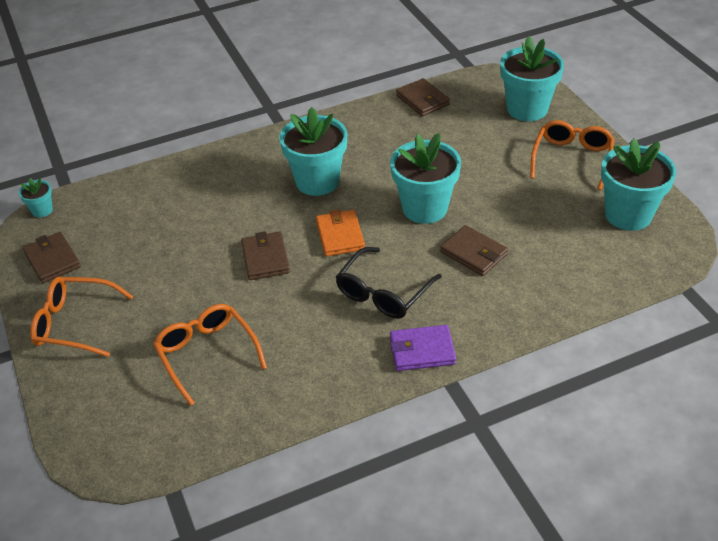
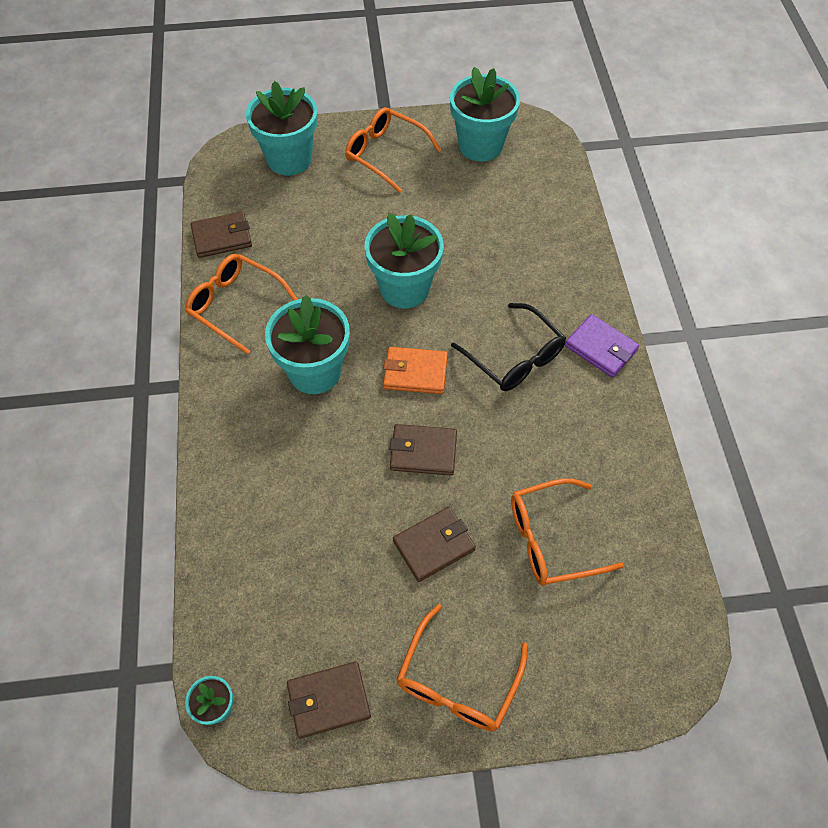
camera: 75 degrees left, 15 degrees up
(361, 125) = (235, 305): none -> orange glasses
(422, 351) = (601, 348): purple wallet -> purple wallet turned 60 degrees counterclockwise
(473, 253) = (486, 270): brown wallet -> brown wallet (434, 545)

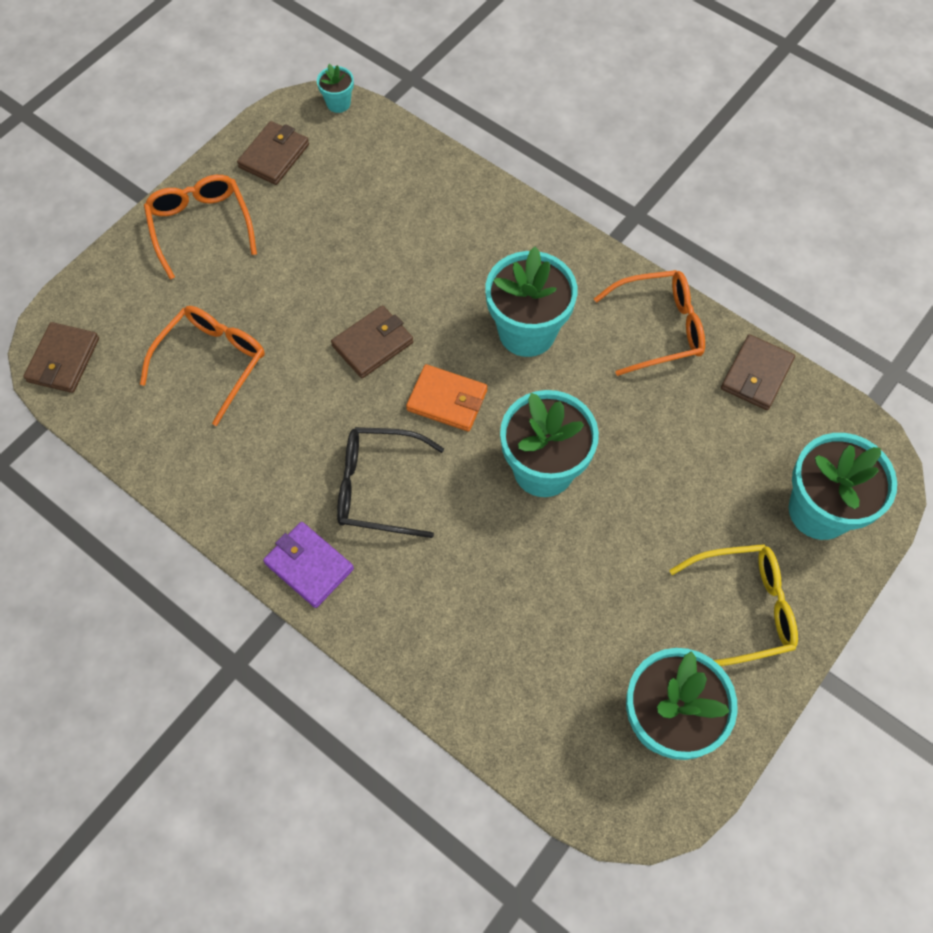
camera: 135 degrees right, 5 degrees up
(385, 154) = (743, 608): orange glasses -> yellow glasses
(415, 373) = (447, 400): orange wallet -> orange wallet turned 60 degrees clockwise
(434, 545) = (297, 288): brown wallet -> brown wallet (63, 360)
(601, 348) = (309, 566): purple wallet -> purple wallet turned 45 degrees clockwise

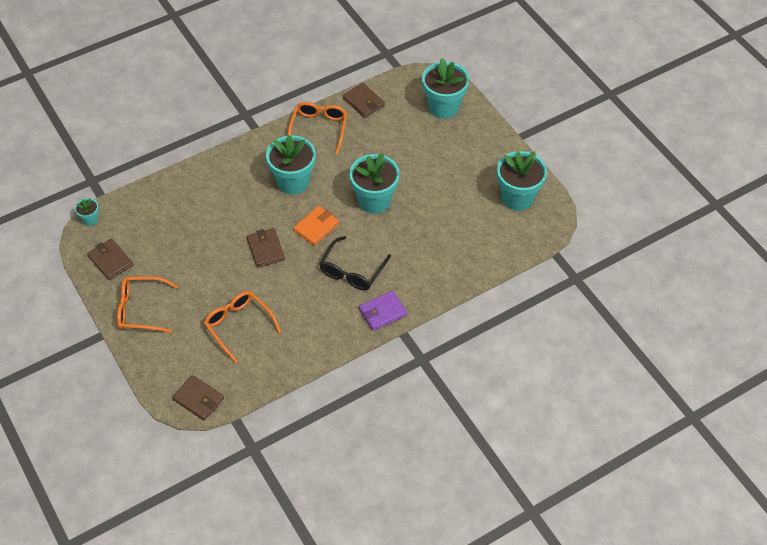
camera: 70 degrees left, 10 degrees down
(743, 608) = (478, 151): yellow glasses -> none

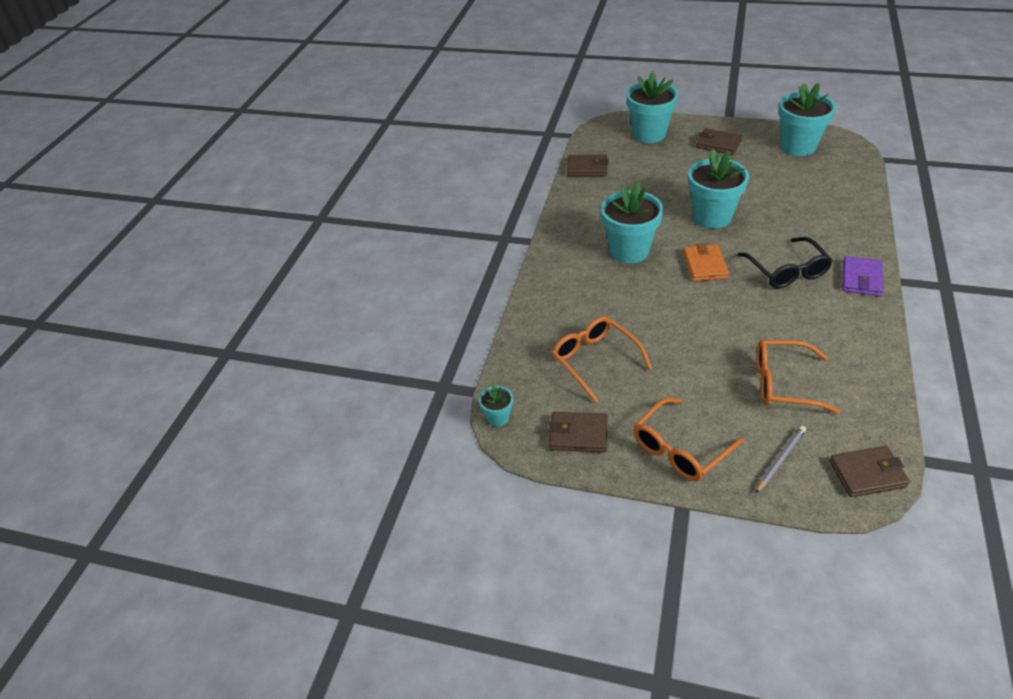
camera: 40 degrees left, 10 degrees down
(173, 356) = (780, 460): none -> grey pencil
(265, 249) = (696, 311): brown wallet -> brown wallet (718, 144)
(319, 128) = (584, 205): orange glasses -> orange glasses (594, 360)

